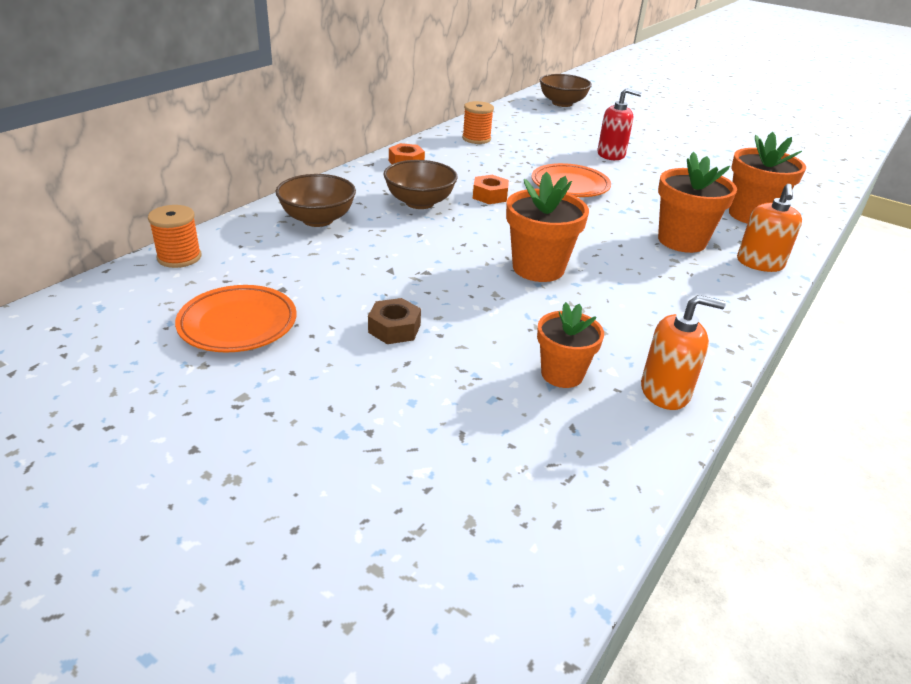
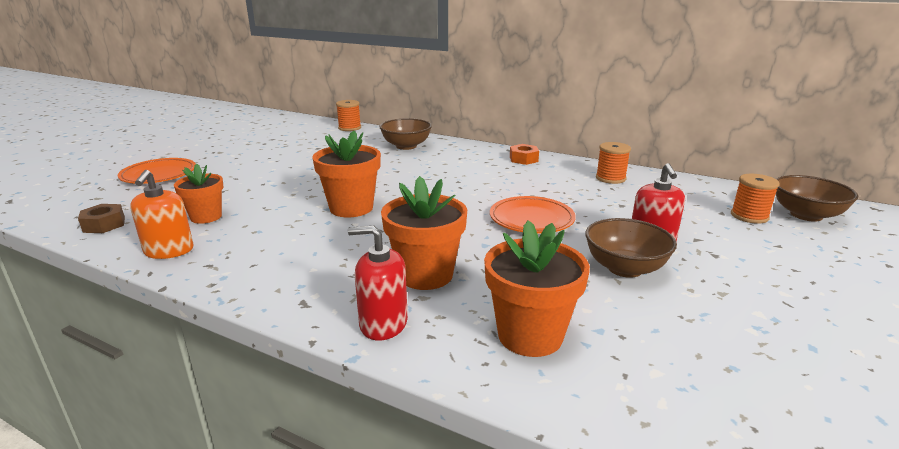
camera: 85 degrees right, 10 degrees down
(238, 324) = (282, 144): orange plate -> orange plate (159, 175)
(394, 328) = (271, 173): brown nut -> brown nut (104, 225)
(419, 202) = (449, 168): brown bowl -> brown bowl (624, 268)
(490, 196) = (479, 188): orange nut -> none
(563, 117) = (749, 216): none -> orange spool
(759, 263) = (383, 324): orange soap dispenser -> red soap dispenser

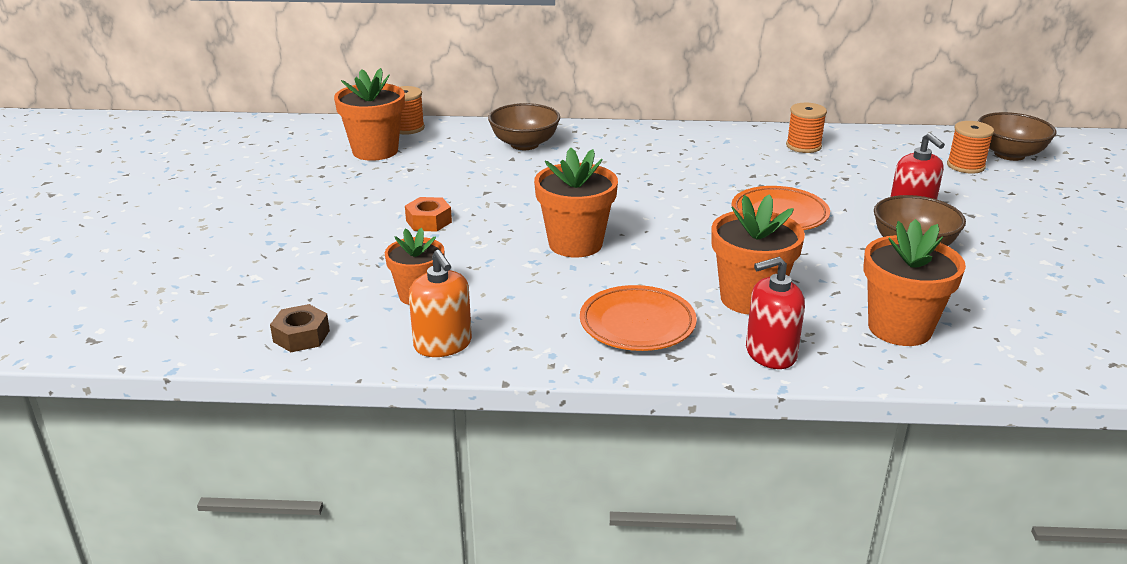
camera: 25 degrees left, 5 degrees up
(159, 175) = (251, 255): orange plate -> orange plate (637, 324)
(313, 136) = (375, 151): none -> orange flower pot
(523, 159) = (687, 137): orange nut -> orange nut (429, 221)

